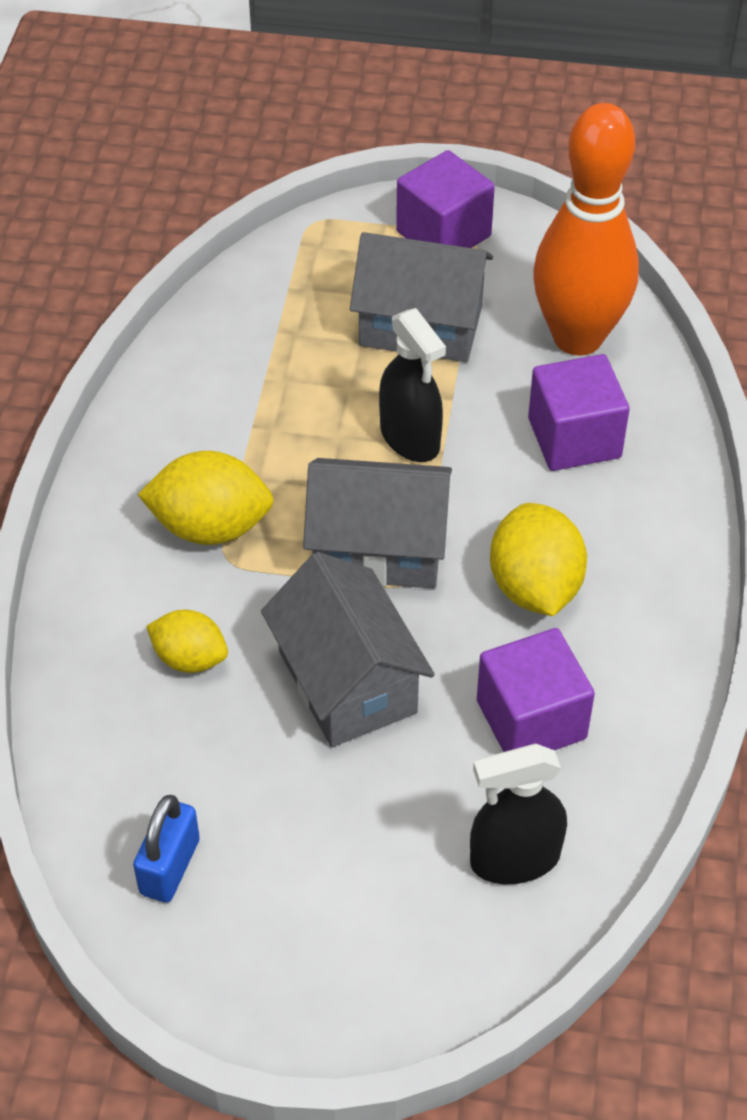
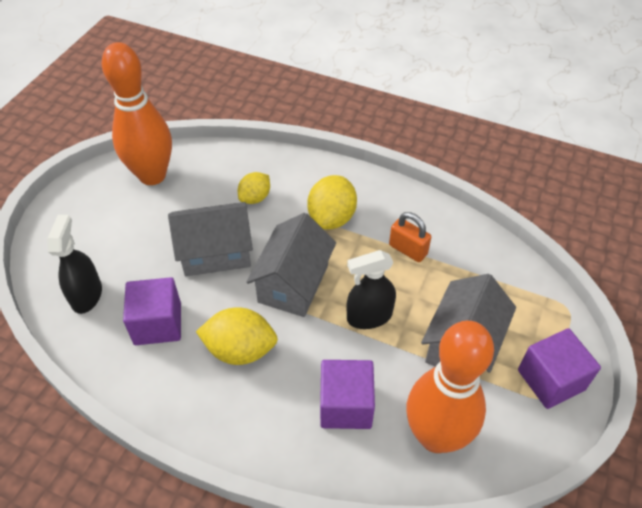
camera: 105 degrees right, 0 degrees up
(170, 867) = (152, 175): blue padlock -> orange bowling pin
(256, 411) = (408, 250): none -> orange padlock

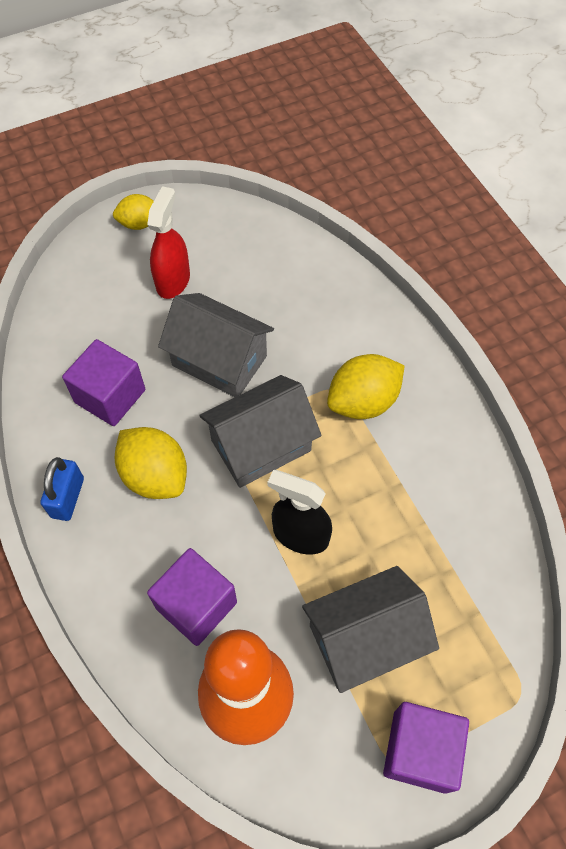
camera: 40 degrees right, 10 degrees up
(87, 295) = (78, 325): black spray bottle -> none
(134, 225) = (173, 280): none -> red spray bottle
(152, 175) = (233, 238): orange bowling pin -> none
(189, 408) = (67, 497): none -> blue padlock
(255, 198) = (307, 327): yellow lemon -> yellow lemon (139, 223)
(408, 250) = (408, 494): orange padlock -> none

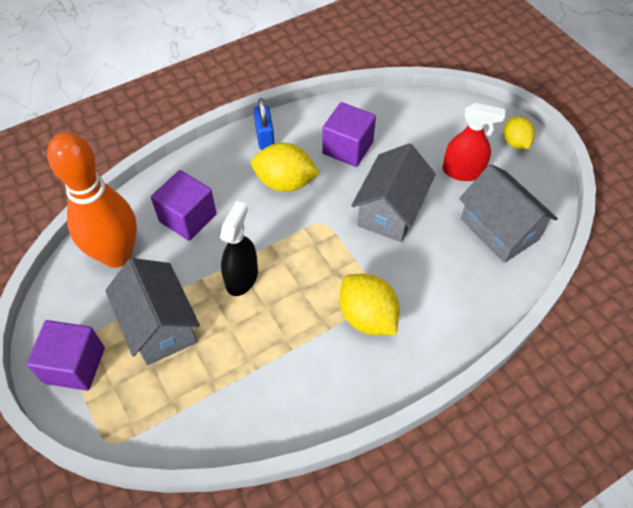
camera: 85 degrees right, 5 degrees down
(67, 497) = (265, 137): blue padlock -> blue padlock turned 75 degrees clockwise
(155, 476) = (285, 182): yellow lemon -> yellow lemon turned 60 degrees clockwise
(261, 445) = (317, 245): grey house -> grey house (499, 229)

